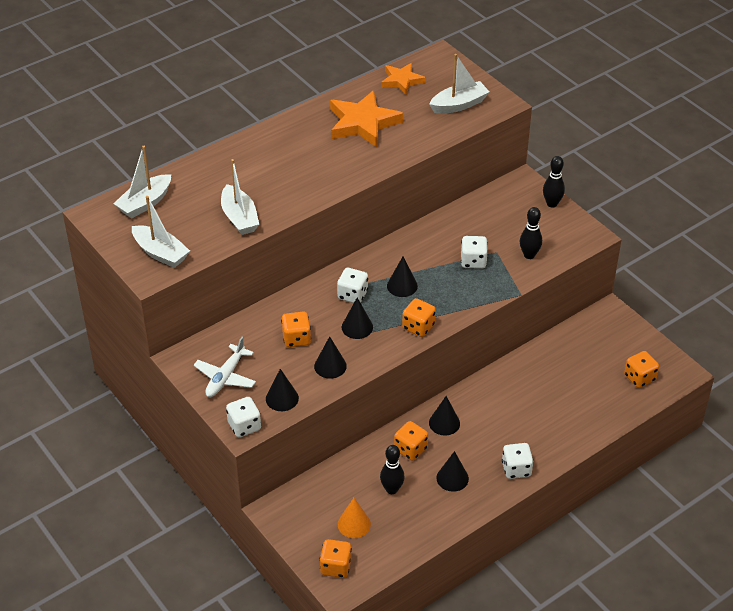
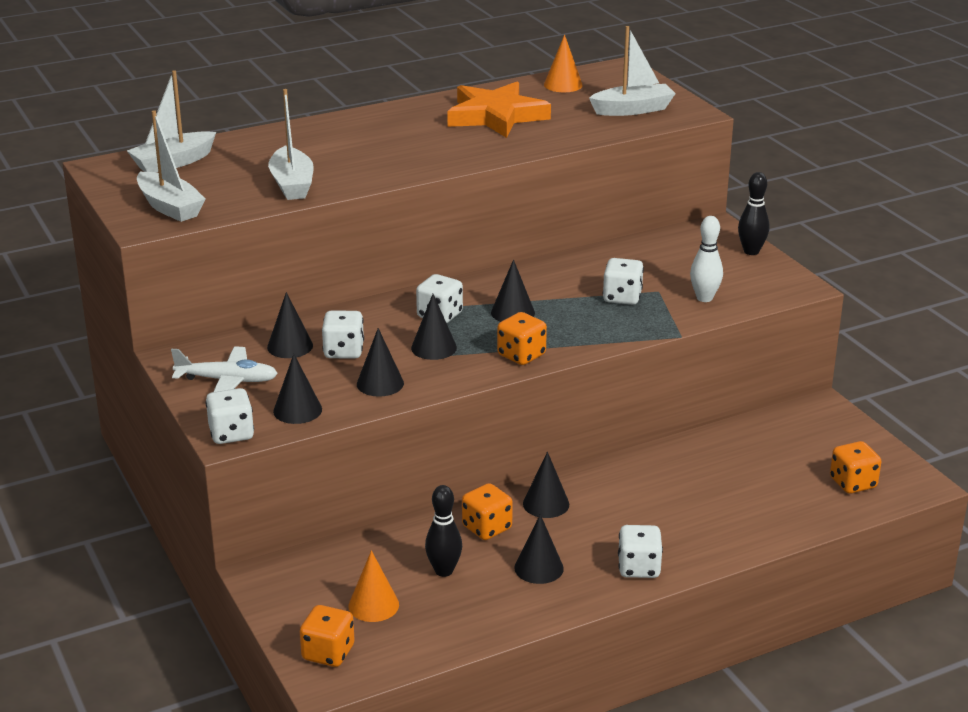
camera: 10 degrees right, 15 degrees down
(225, 377) = (227, 381): white plane -> white plane turned 120 degrees counterclockwise
(258, 338) = (290, 346): none -> black cone
(296, 338) = (344, 351): orange dice -> white dice
(402, 81) = (563, 85): orange star -> orange cone
(529, 255) = (704, 298): black bowling pin -> white bowling pin

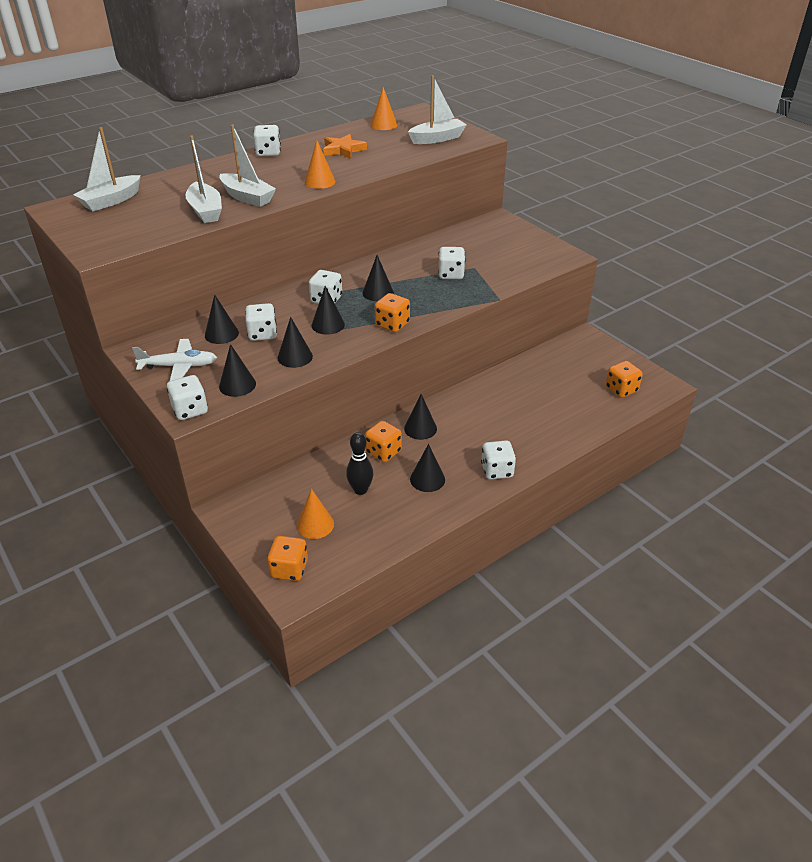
camera: 10 degrees left, 10 degrees up
(170, 207) = (114, 236): white boat -> white boat (247, 197)
(392, 113) = (268, 153): none -> white dice
(452, 157) = (319, 182): none -> orange cone
(496, 116) = (343, 150): orange star -> orange star, size x0.61
(704, 298) = (507, 270): white bowling pin -> none
(751, 251) = (527, 234): black bowling pin -> none

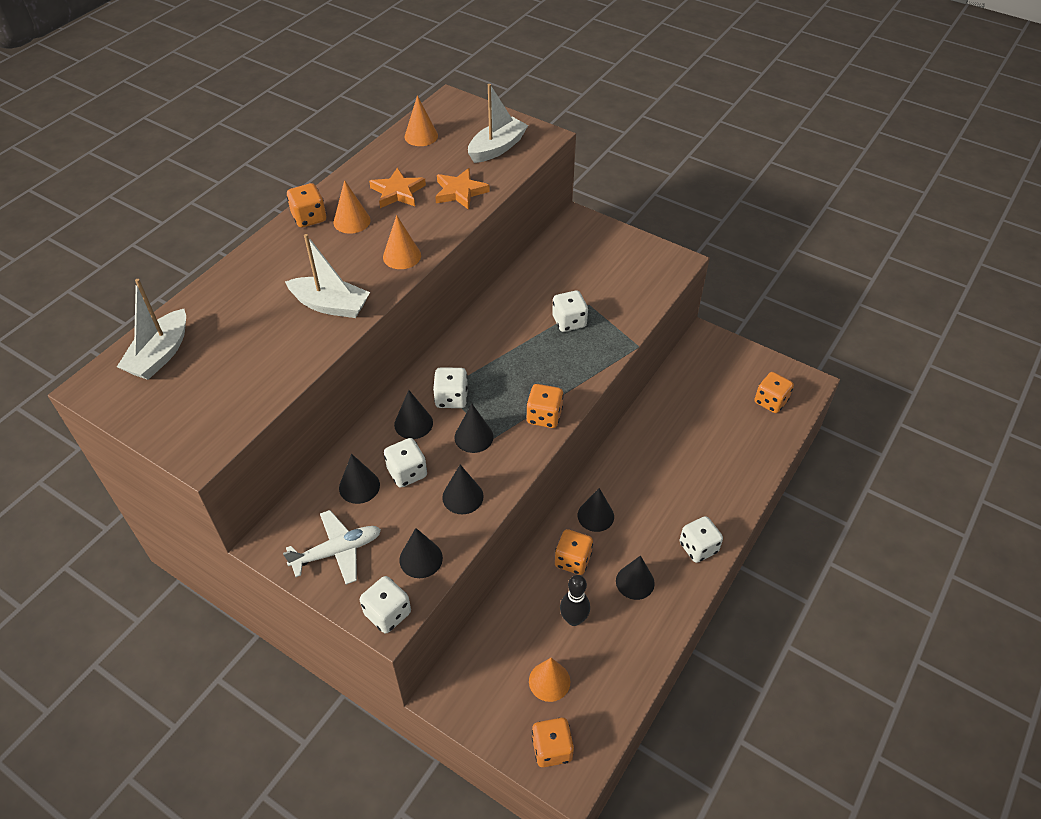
camera: 20 degrees left, 10 degrees up
(205, 211) = (293, 342): white boat -> none
(268, 153) = (309, 218): white dice -> orange dice
(297, 159) = (352, 221): none -> orange cone
(378, 292) = (503, 371): black cone -> black cone (413, 423)
(390, 156) = (460, 192): none -> orange star

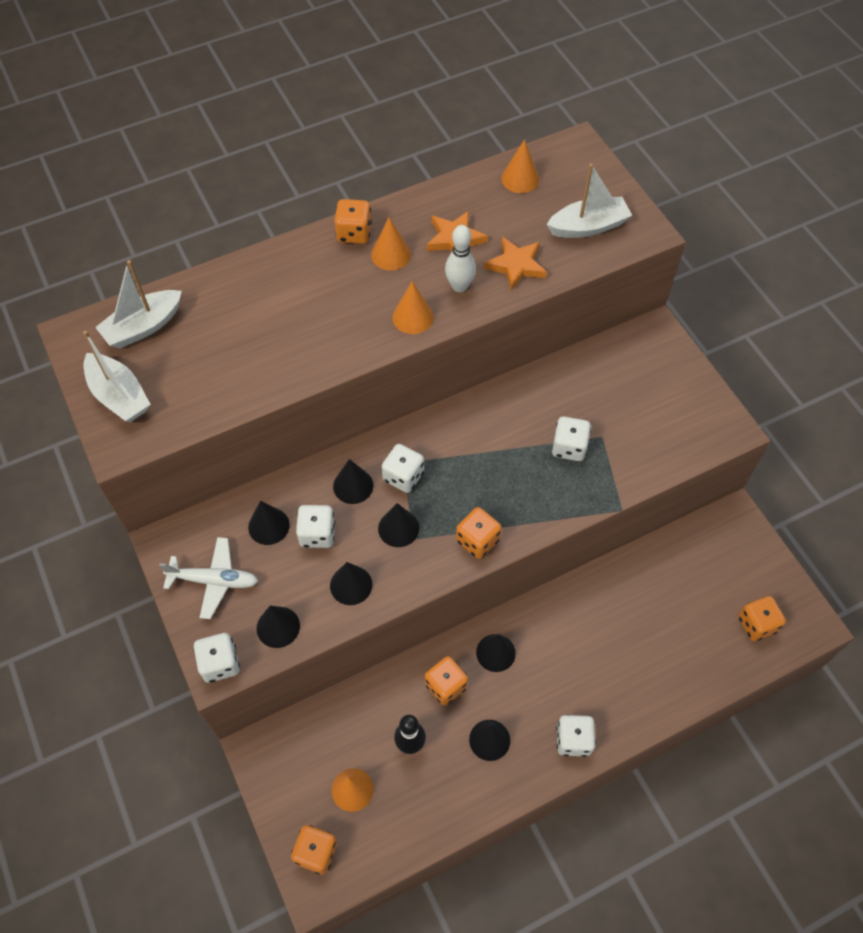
camera: 30 degrees right, 10 degrees up
(331, 305) = (315, 343): white boat -> white boat (119, 396)
(425, 221) = (459, 286): none -> white bowling pin

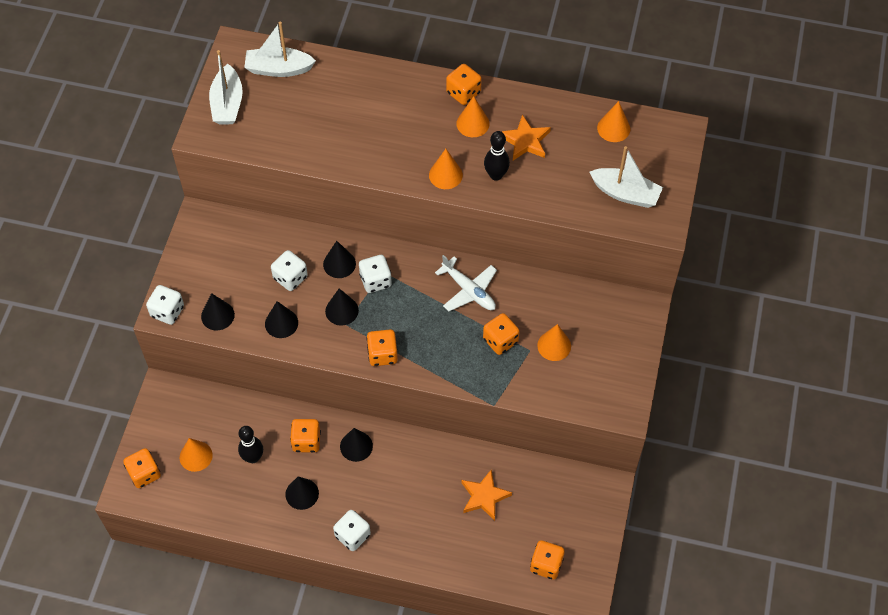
camera: 40 degrees right, 0 degrees up
(214, 580) = (206, 261): white plane -> white plane (469, 290)
(268, 526) = (266, 251): black cone -> none
(459, 286) = (496, 175): white bowling pin -> black bowling pin
(516, 265) = (547, 187): orange star -> orange star (484, 496)
(569, 447) = (500, 341): white dice -> orange dice
(618, 417) = (554, 345): none -> orange cone

